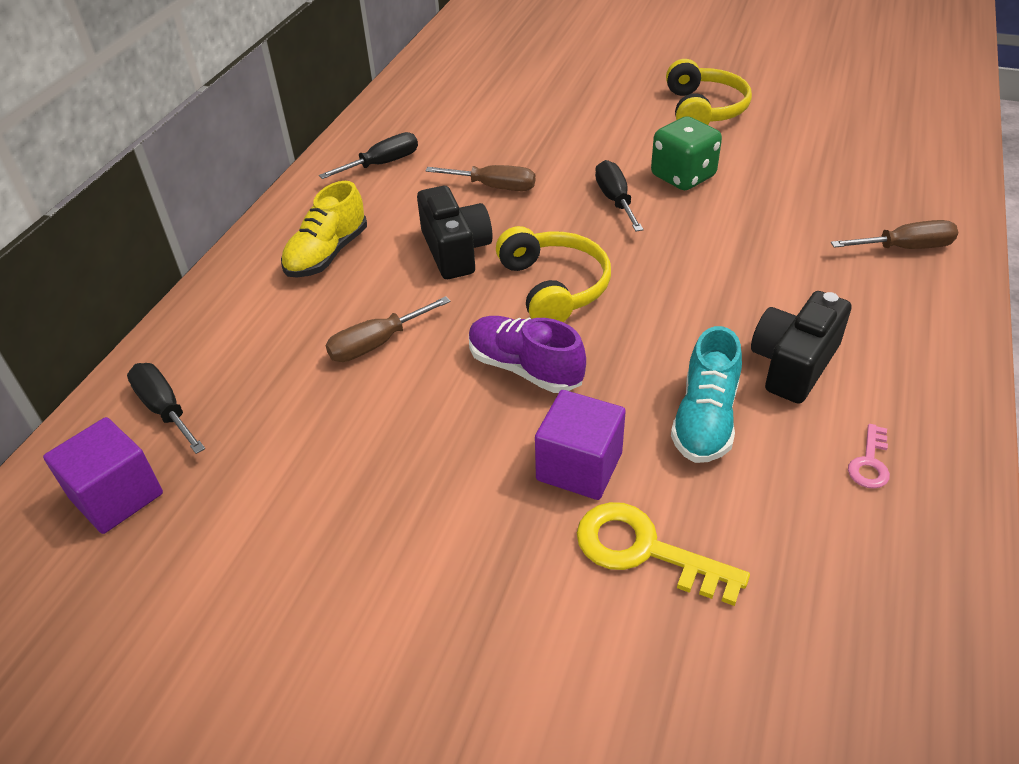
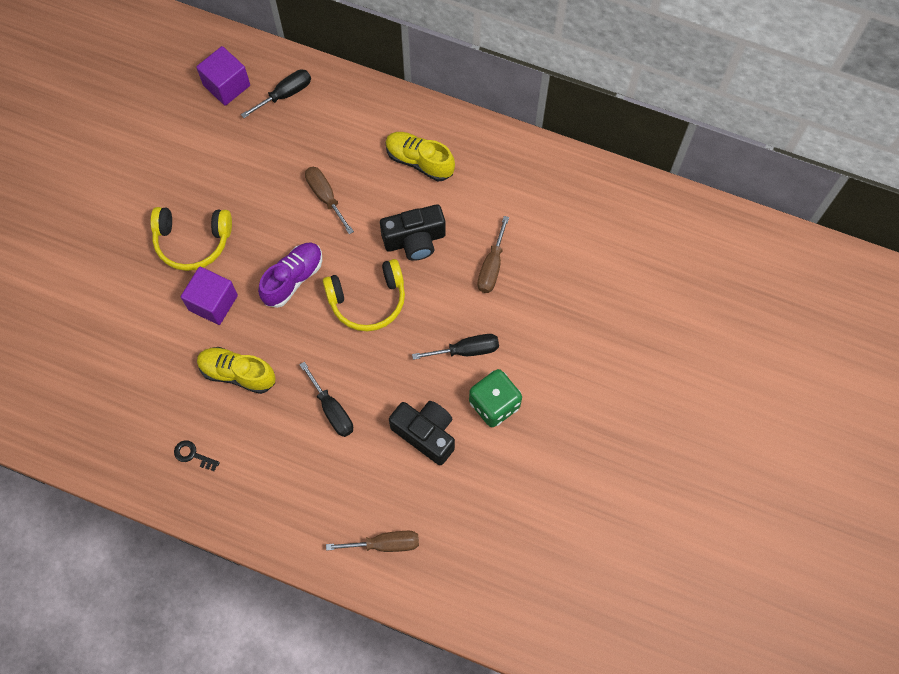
camera: 90 degrees right, 25 degrees up
(382, 164) = (531, 188): black screwdriver -> black screwdriver (332, 410)
(644, 550) = (154, 328): yellow key -> none
(704, 110) = (600, 440): yellow headphones -> yellow headphones (192, 242)
(705, 419) = (238, 373): turquoise shoe -> yellow shoe
(793, 364) = (276, 434): black camera -> black camera (425, 434)
(870, 463) = (193, 455): pink key -> black key
(905, 248) = (385, 544): brown screwdriver -> brown screwdriver turned 90 degrees counterclockwise

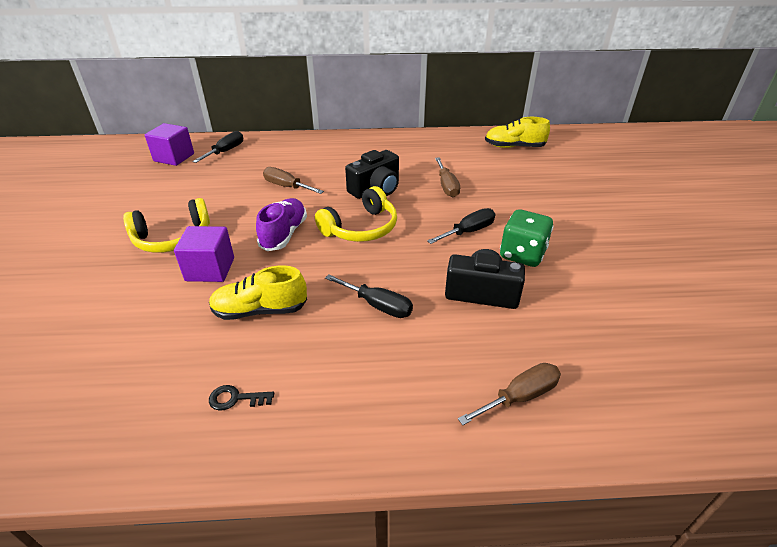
camera: 25 degrees left, 30 degrees down
(419, 161) = (350, 156): yellow shoe -> yellow shoe (514, 147)

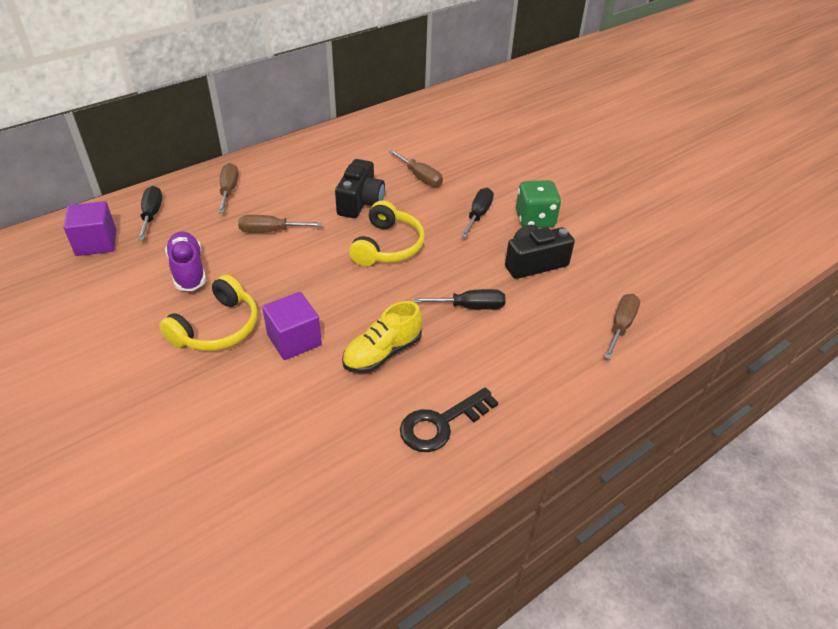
camera: 35 degrees left, 5 degrees up
(236, 399) = (441, 424): black key -> black key, size x1.90
(284, 234) = (324, 279): purple shoe -> purple shoe (188, 270)
(291, 152) = (229, 190): none -> brown screwdriver
(514, 147) = (440, 115): yellow shoe -> none

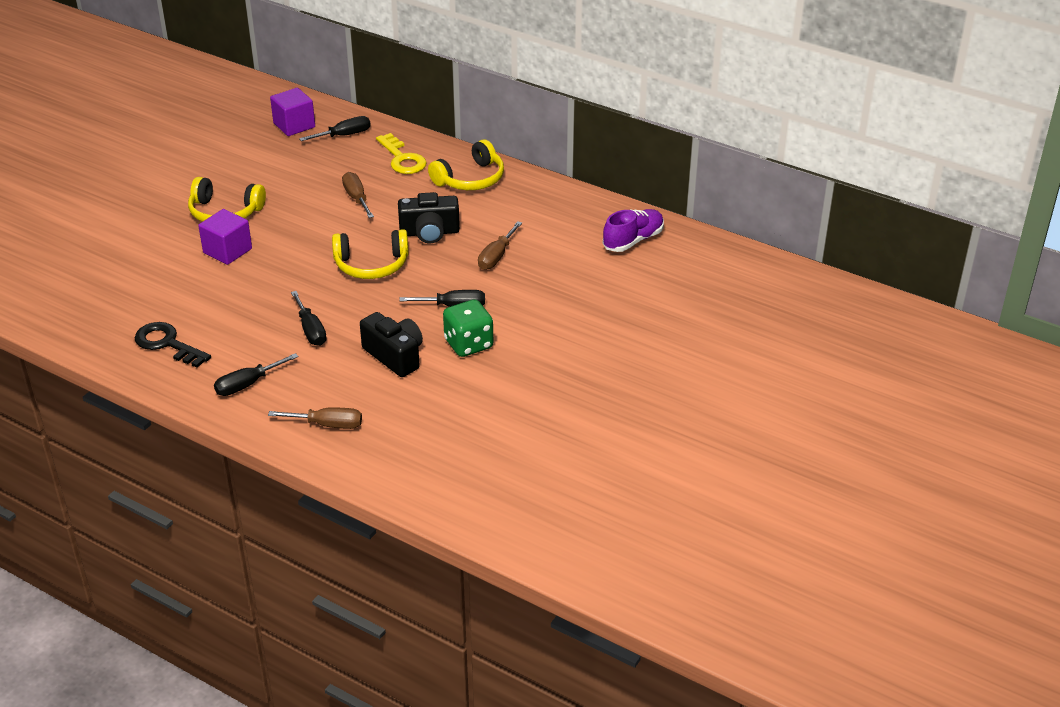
camera: 70 degrees right, 5 degrees down
(188, 270) = (283, 177): purple shoe -> purple shoe (633, 240)
(229, 190) = (402, 159): brown screwdriver -> yellow key
(296, 163) = (470, 179): none -> yellow headphones
(382, 353) = (231, 297): yellow shoe -> none
(540, 370) = (247, 384): none -> black screwdriver

